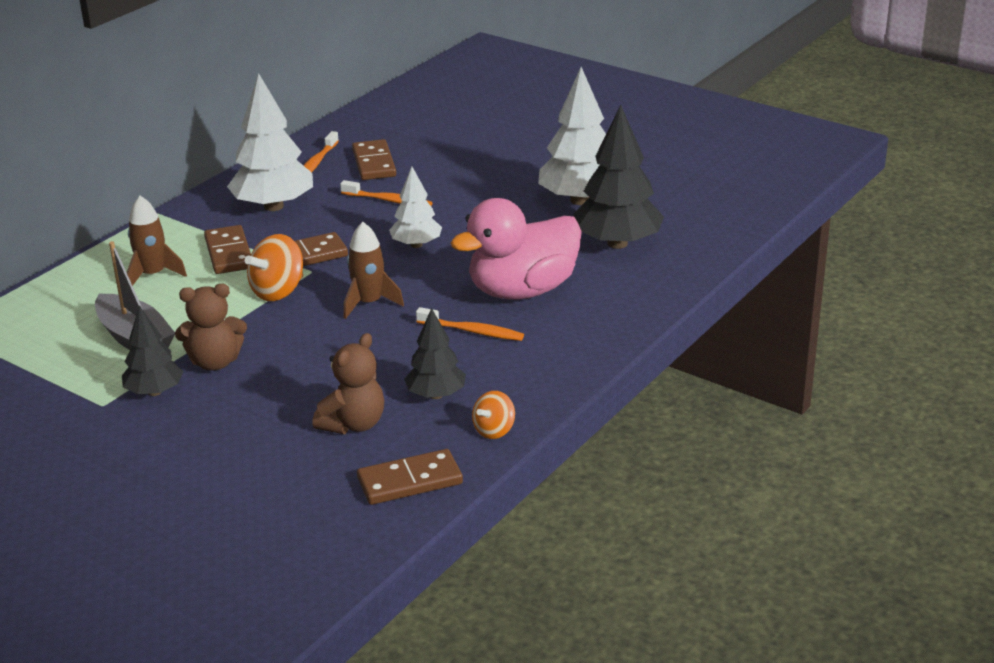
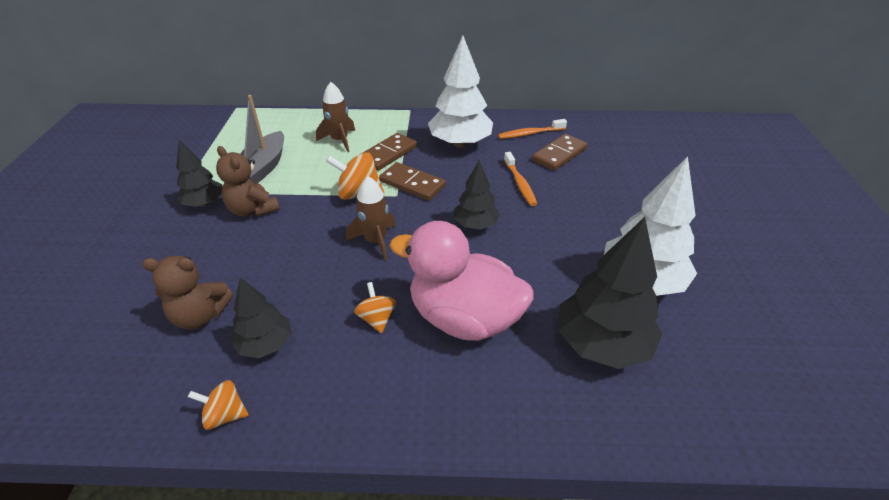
camera: 55 degrees right, 10 degrees up
(410, 481) = (124, 394): brown domino -> none
(416, 245) = (475, 225): white tree -> black tree
(473, 331) = (377, 318): orange toothbrush -> orange spinning top

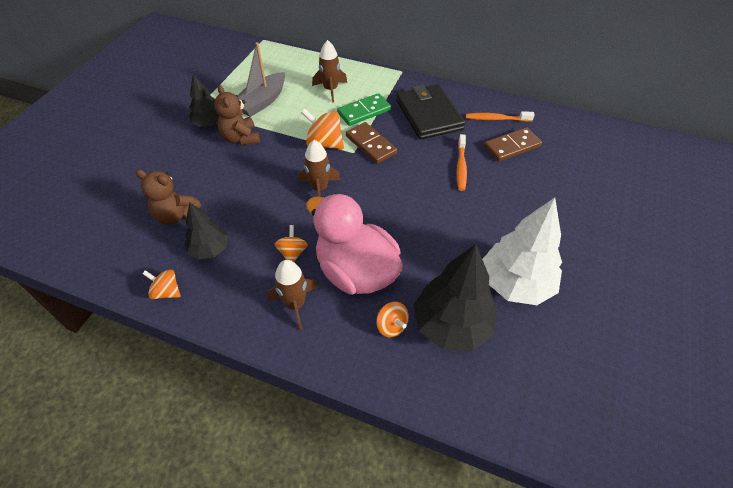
camera: 20 degrees right, 10 degrees up
(388, 154) = (364, 111): brown domino -> green domino
(409, 377) = (295, 304): none -> brown rocket
(460, 143) = (429, 115): white tree -> black wallet
(475, 225) = (404, 195): black tree -> none
(537, 366) = (391, 326): none -> orange spinning top

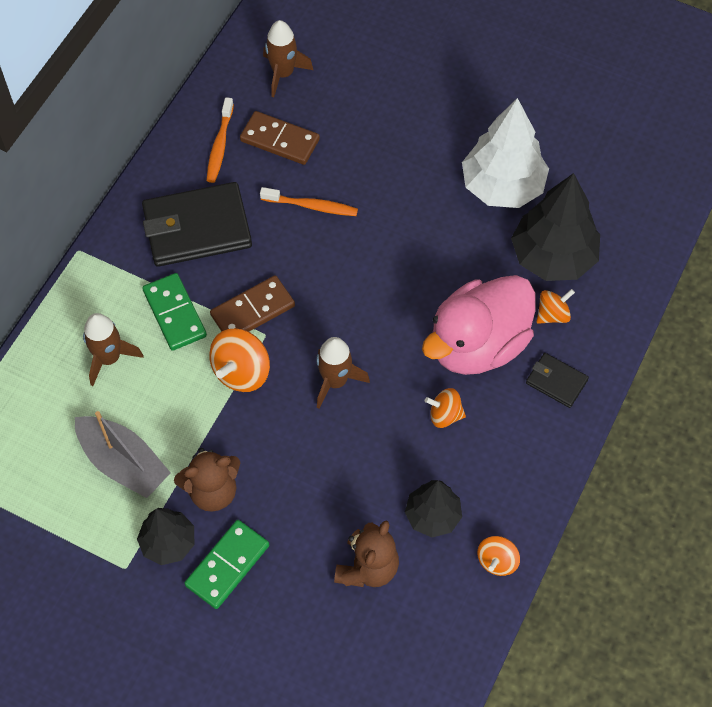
camera: 85 degrees left, 10 degrees up
(190, 149) = (227, 565): none -> green domino
(295, 304) = (521, 412): brown rocket -> brown rocket (283, 74)
(325, 330) = (556, 381): none -> black wallet
(512, 146) = (279, 140): brown domino -> brown domino turned 45 degrees counterclockwise

